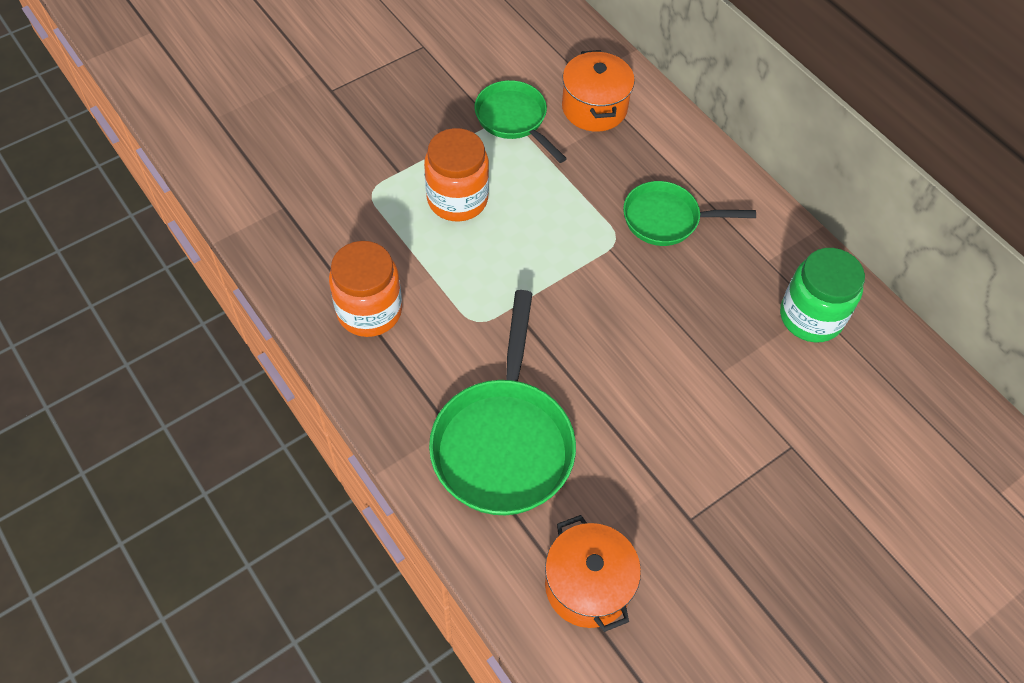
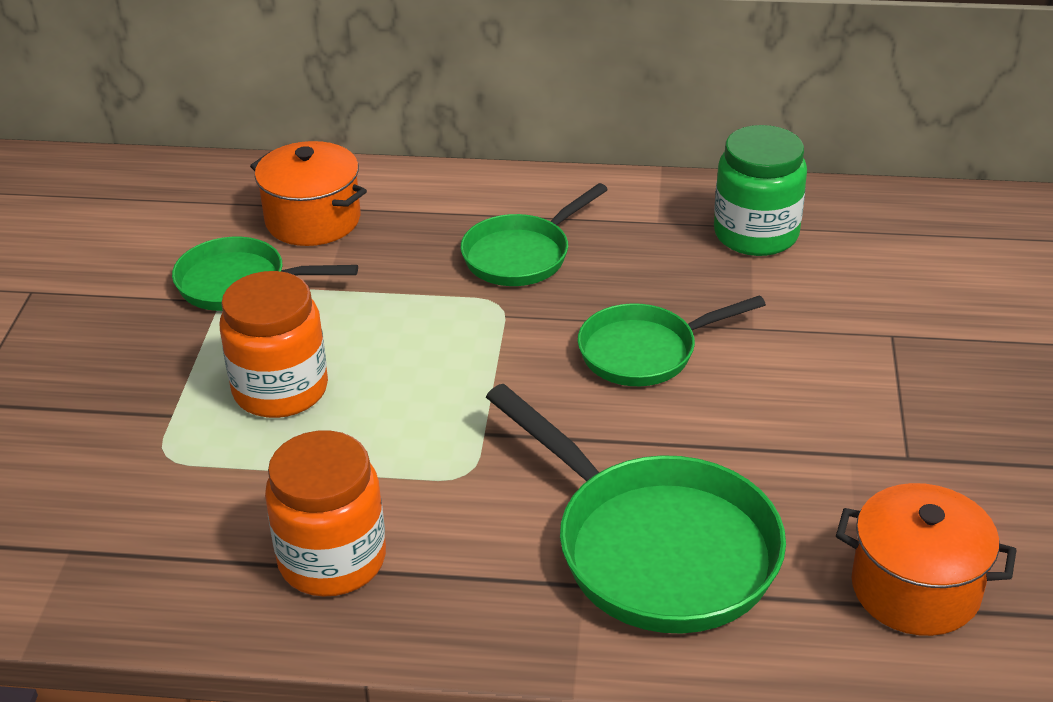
camera: 45 degrees left, 20 degrees down
(647, 333) = (645, 352): none -> green pan

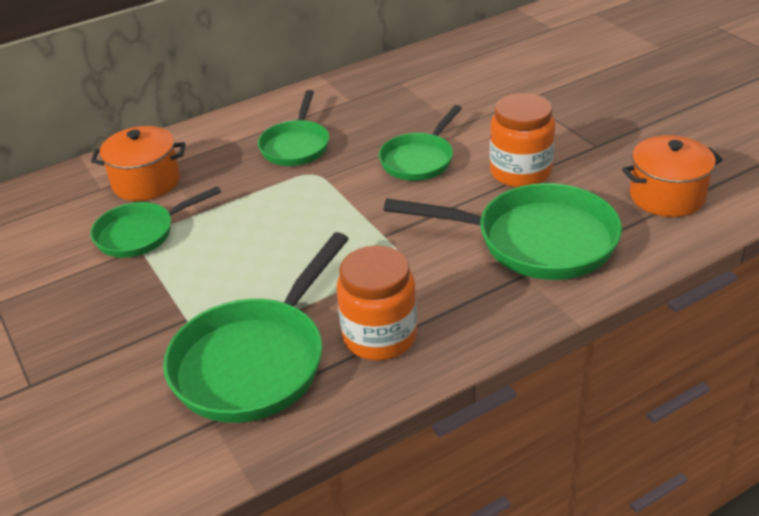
camera: 35 degrees left, 0 degrees up
(179, 507) = (255, 361): none -> green pan
(280, 390) = (239, 273): orange jar -> orange jar (520, 172)
(756, 234) = (407, 85): green jar -> none

